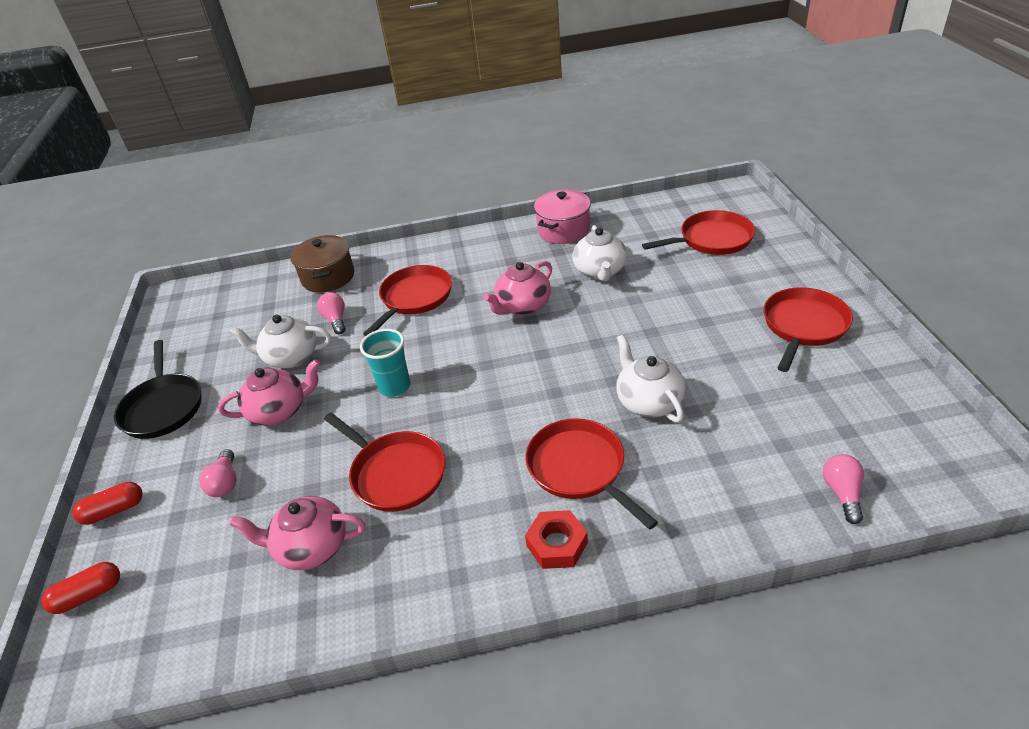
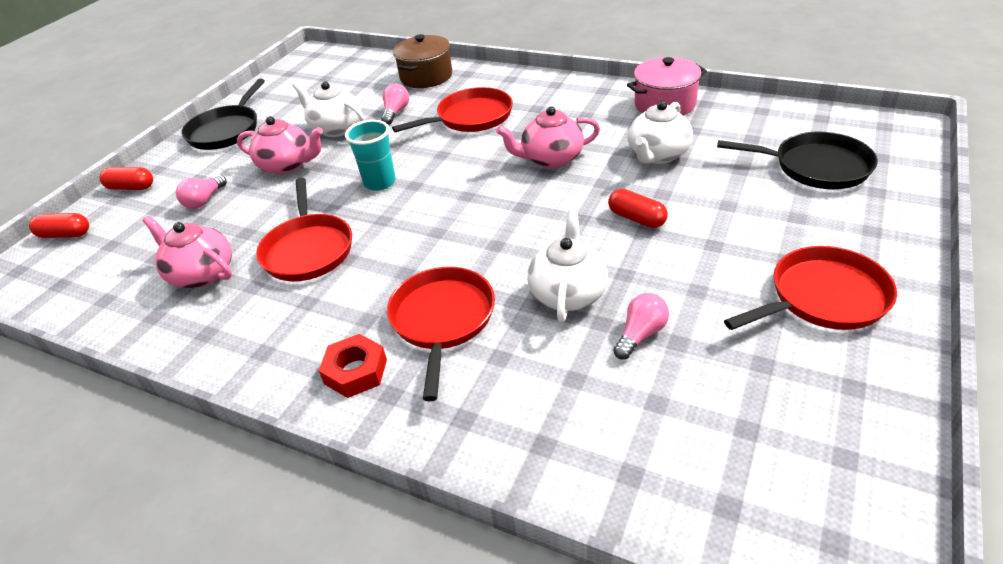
camera: 35 degrees right, 0 degrees up
(636, 325) = (637, 218): none -> red capsule
(712, 239) = (816, 167): red pan -> black pan
(842, 493) = (664, 487): pink light bulb -> pink light bulb (640, 334)

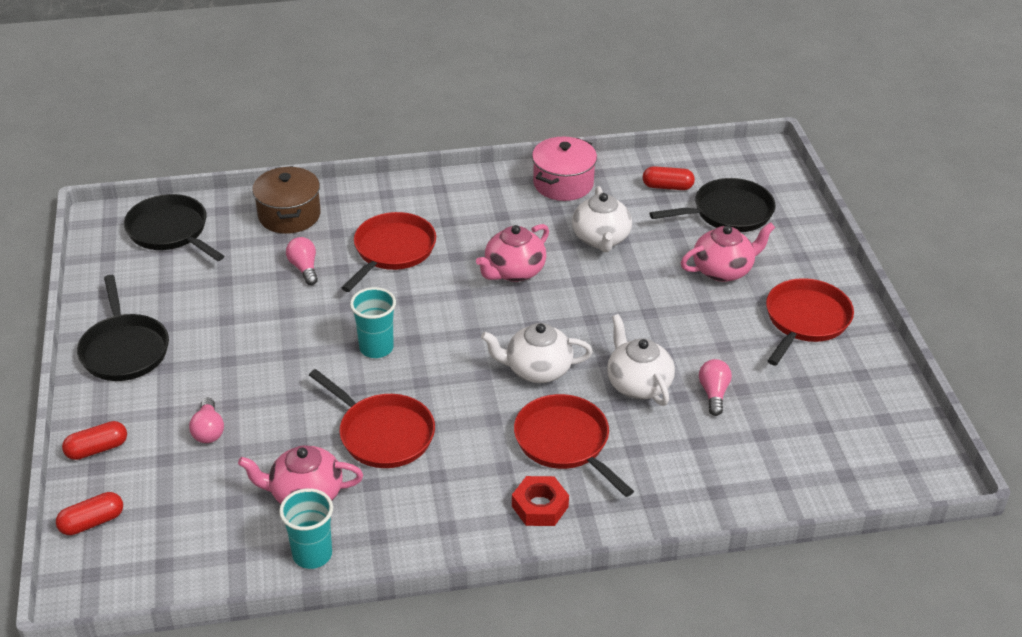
camera: 40 degrees left, 0 degrees up
(147, 325) = (312, 554): none -> turquoise cup
(287, 165) = (254, 363): pink teapot -> pink teapot (723, 270)
(336, 128) = (258, 306): white teapot -> white teapot (537, 370)
(341, 68) = (170, 231): none -> black pan
(637, 218) = (634, 304): red capsule -> red capsule (667, 186)

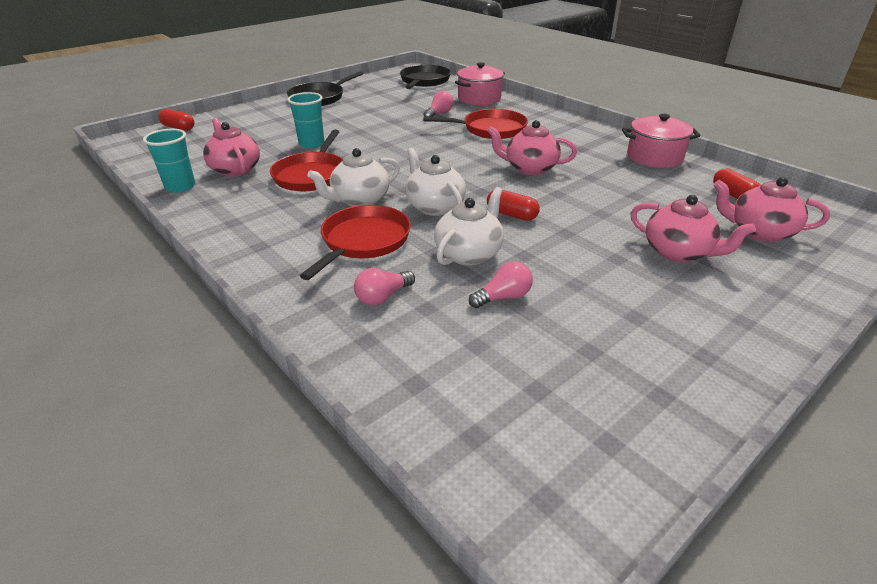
camera: 60 degrees right, 5 degrees down
(97, 449) = (236, 114): red capsule -> red capsule (511, 214)
(208, 430) = (272, 131): pink light bulb -> pink light bulb (382, 297)
(289, 215) = (479, 98): brown pot -> pink pot
(376, 348) = (392, 150): turquoise cup -> turquoise cup (311, 143)
(540, 506) = (279, 252): red nut -> none
(601, 239) = (619, 188): white teapot -> white teapot (359, 200)
(728, 212) = (759, 232): black pan -> pink teapot
(805, 320) = (686, 323): red pan -> none

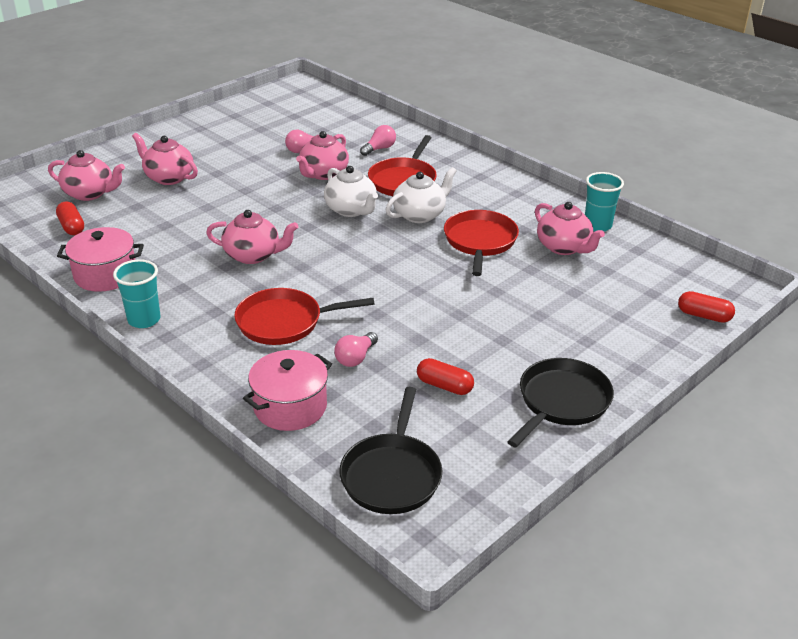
camera: 175 degrees right, 0 degrees up
(311, 143) = (507, 289): turquoise cup -> turquoise cup (144, 320)
(469, 254) = (323, 174): white teapot -> pink teapot
(511, 214) = (285, 204): red capsule -> red capsule (444, 386)

